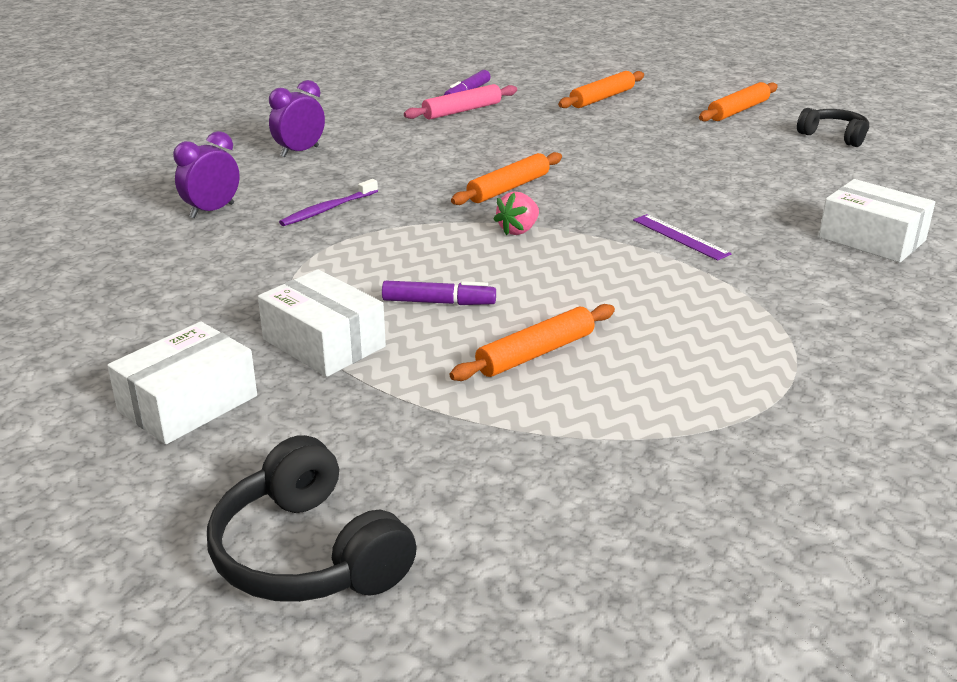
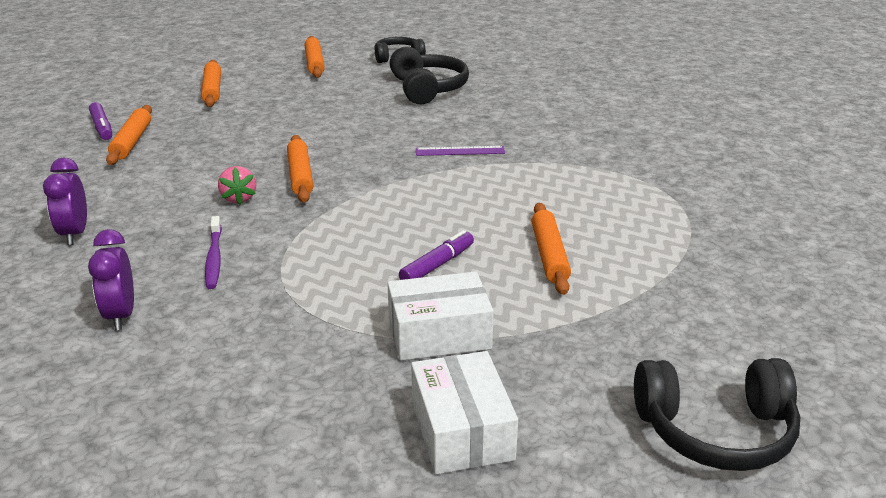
camera: 55 degrees left, 0 degrees up
(462, 111) = (132, 141): pink rolling pin -> orange rolling pin
(518, 230) = (372, 197): pink strawberry -> pink strawberry (238, 198)
(789, 174) = (427, 89): none -> black headphones
(871, 239) = (537, 105): white box -> none

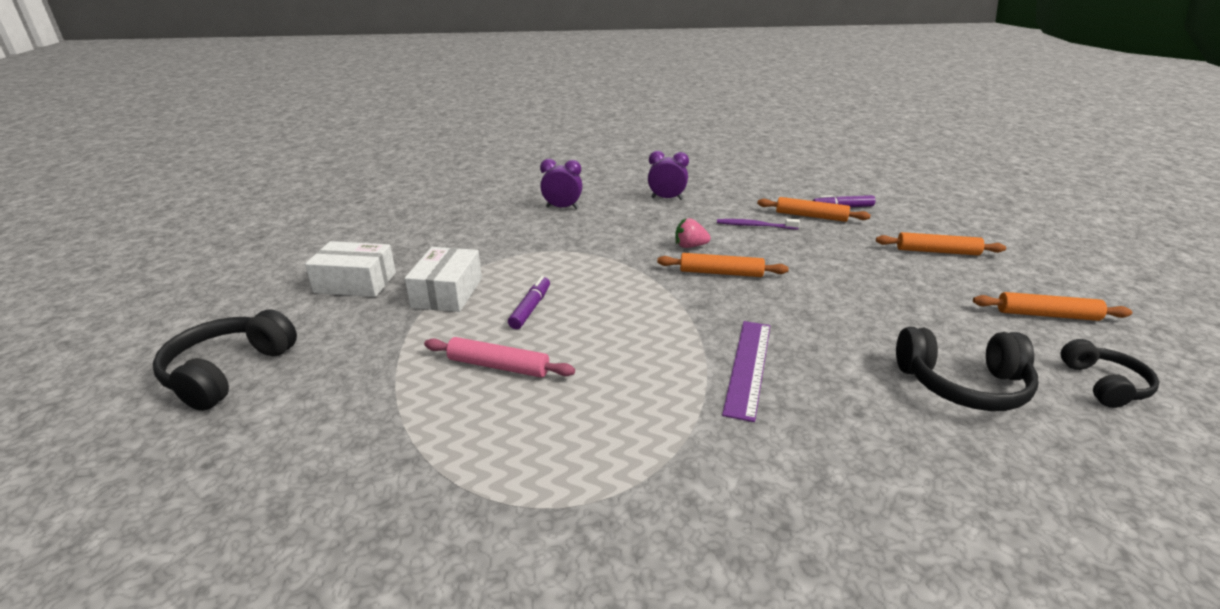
camera: 110 degrees right, 0 degrees up
(214, 258) = (606, 233): purple toothbrush -> purple toothbrush (754, 226)
(437, 265) = (530, 308): purple marker -> purple marker turned 135 degrees counterclockwise
(460, 151) = (748, 367): purple ruler -> purple ruler, size x1.51
(549, 255) = (498, 366): orange rolling pin -> pink rolling pin

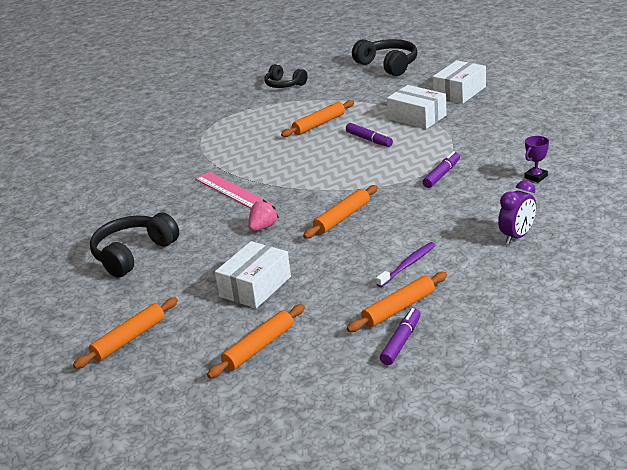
camera: 125 degrees right, 0 degrees up
(498, 366) = (319, 124): pink rolling pin -> orange rolling pin
(562, 208) = (535, 177): purple clock -> purple trophy
(589, 246) = (442, 174): none -> purple marker
(690, 246) = (398, 218): pink strawberry -> pink strawberry (263, 227)
(748, 367) = (233, 191): purple ruler -> pink ruler
(880, 280) = (255, 286): none -> white box
(1104, 384) = (66, 306): black headphones -> black headphones (284, 84)

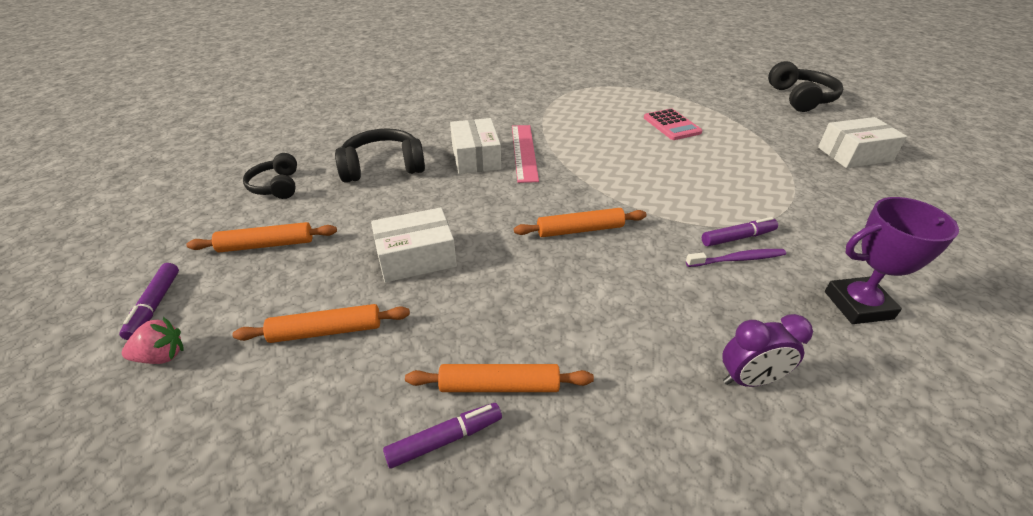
camera: 35 degrees right, 10 degrees up
(263, 227) = (502, 199): pink strawberry -> pink strawberry (162, 356)
(284, 84) = (683, 79): black headphones -> black headphones (277, 186)
(319, 124) = (671, 125): orange rolling pin -> pink calculator
(369, 140) = (701, 161): purple marker -> purple marker (155, 305)
(408, 265) = (577, 330): purple toothbrush -> purple toothbrush (737, 259)
(417, 117) = (777, 160): white box -> white box (476, 157)
(535, 177) = (858, 305): purple trophy -> purple trophy, size x1.87

